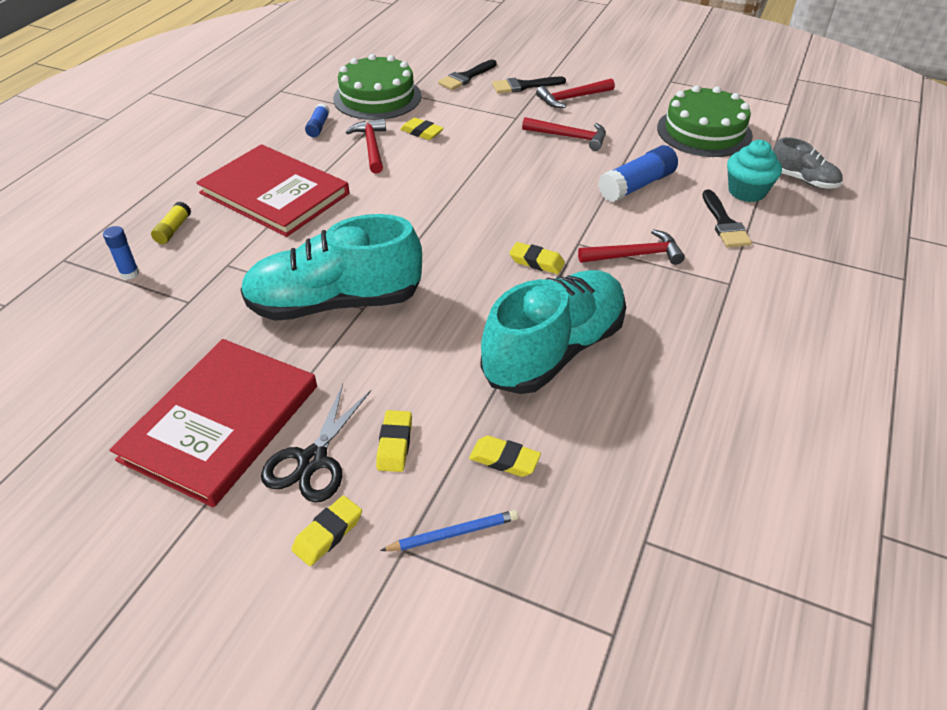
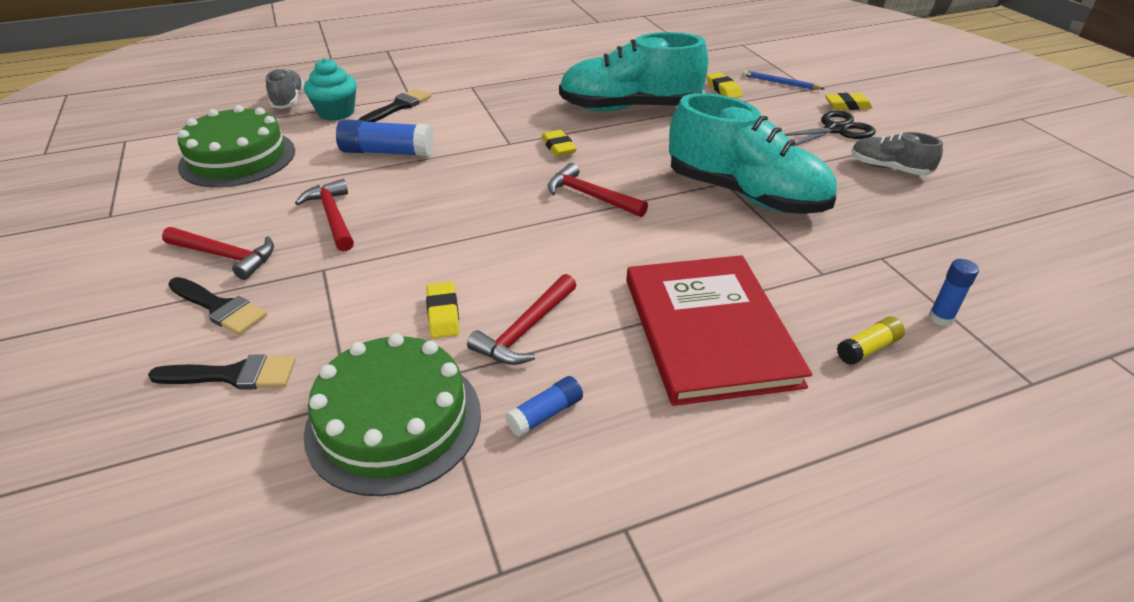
camera: 135 degrees left, 5 degrees down
(220, 422) = (889, 168): red book -> grey shoe
(394, 444) = (778, 116): yellow eraser -> none
(635, 255) = (489, 120): red hammer -> red hammer (590, 196)

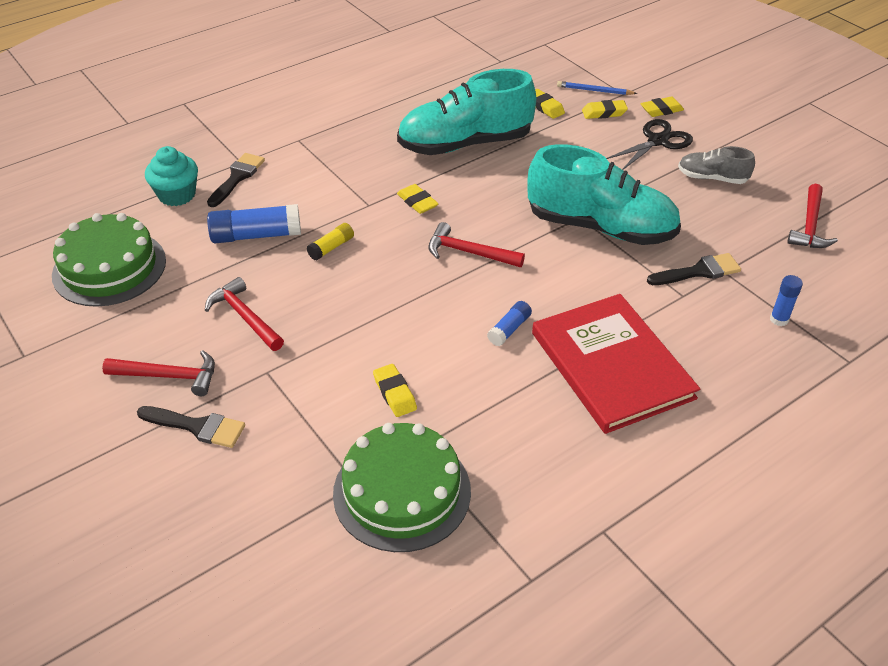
camera: 15 degrees left, 5 degrees up
(233, 375) = (249, 483): black brush -> black brush (699, 271)
(288, 100) = (117, 187): grey shoe -> none
(525, 330) = (469, 394): red hammer -> red hammer (810, 226)
(545, 414) = (514, 461): blue glue stick -> blue glue stick (509, 329)
(784, 101) = (604, 113): none -> yellow eraser
(868, 348) = (732, 357): yellow glue stick -> yellow glue stick (331, 247)

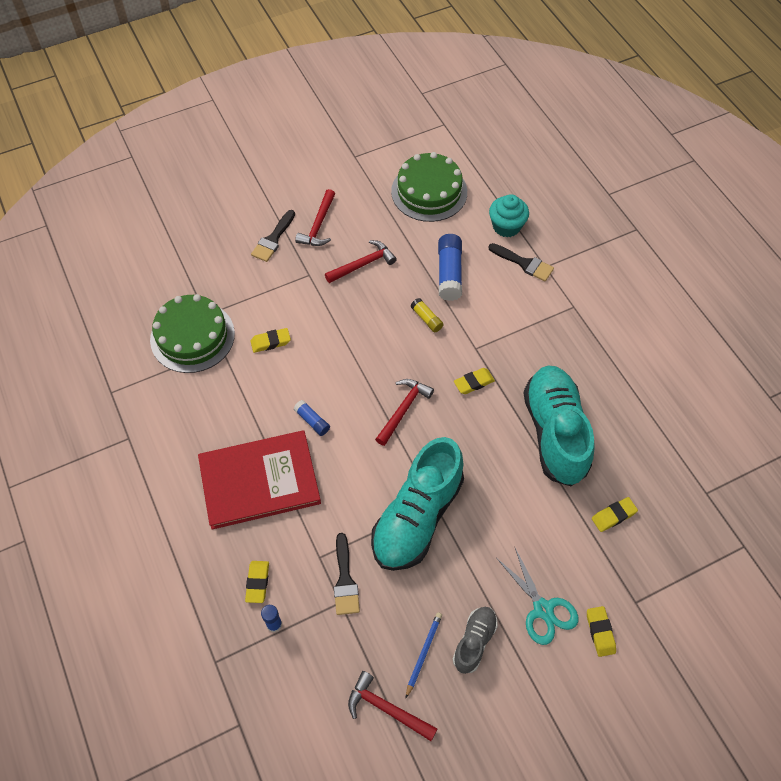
camera: 100 degrees right, 15 degrees up
(594, 91) = (642, 573): blue pencil -> blue pencil (423, 653)
(604, 113) = (599, 571): yellow eraser -> yellow eraser (257, 583)
(657, 141) = (543, 609): black scissors -> turquoise scissors

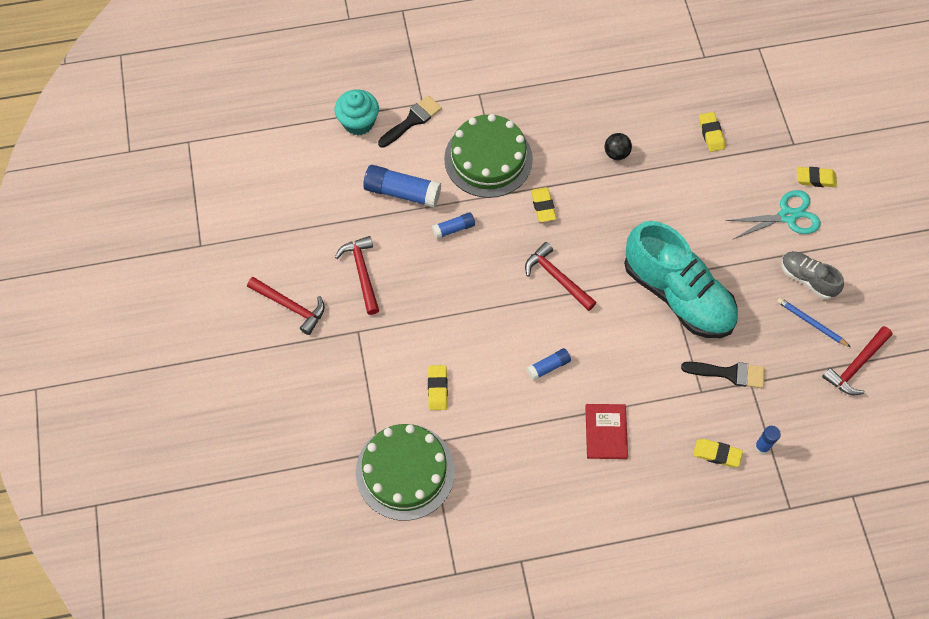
camera: 75 degrees left, 5 degrees up
(259, 481) = (606, 432): red book -> red book, size x0.48
(273, 239) = (294, 359): black brush -> none
(426, 319) = (454, 228): yellow glue stick -> blue glue stick
(429, 192) = (283, 182): green cake -> green cake (488, 159)
(555, 432) = (616, 153): turquoise shoe -> black ball

